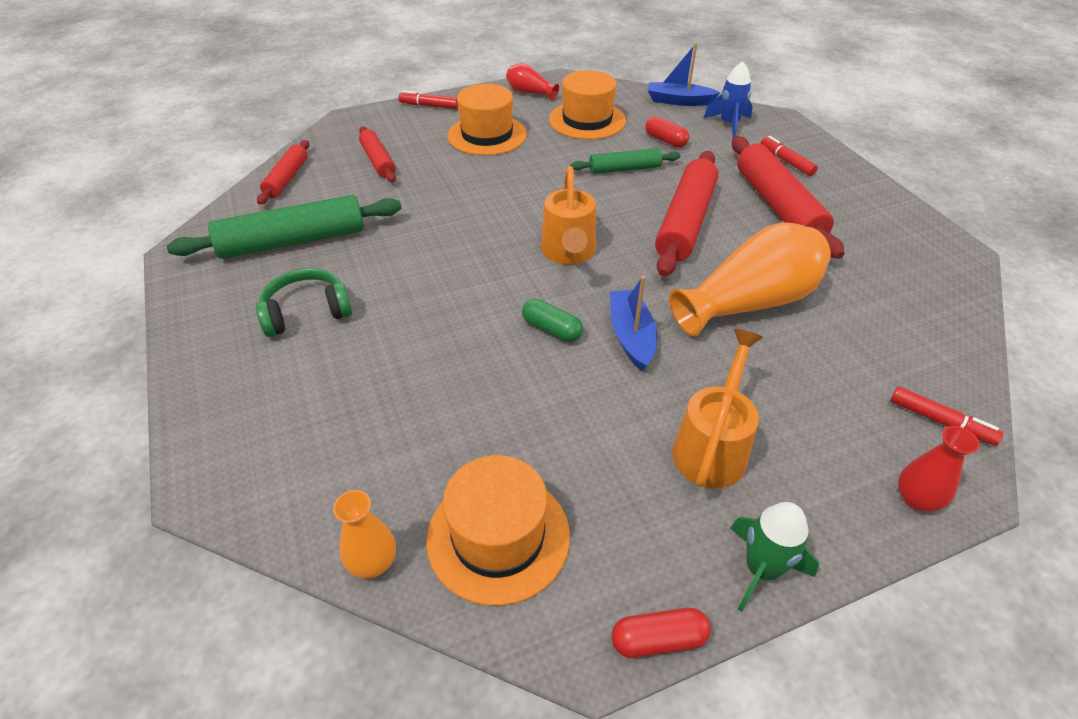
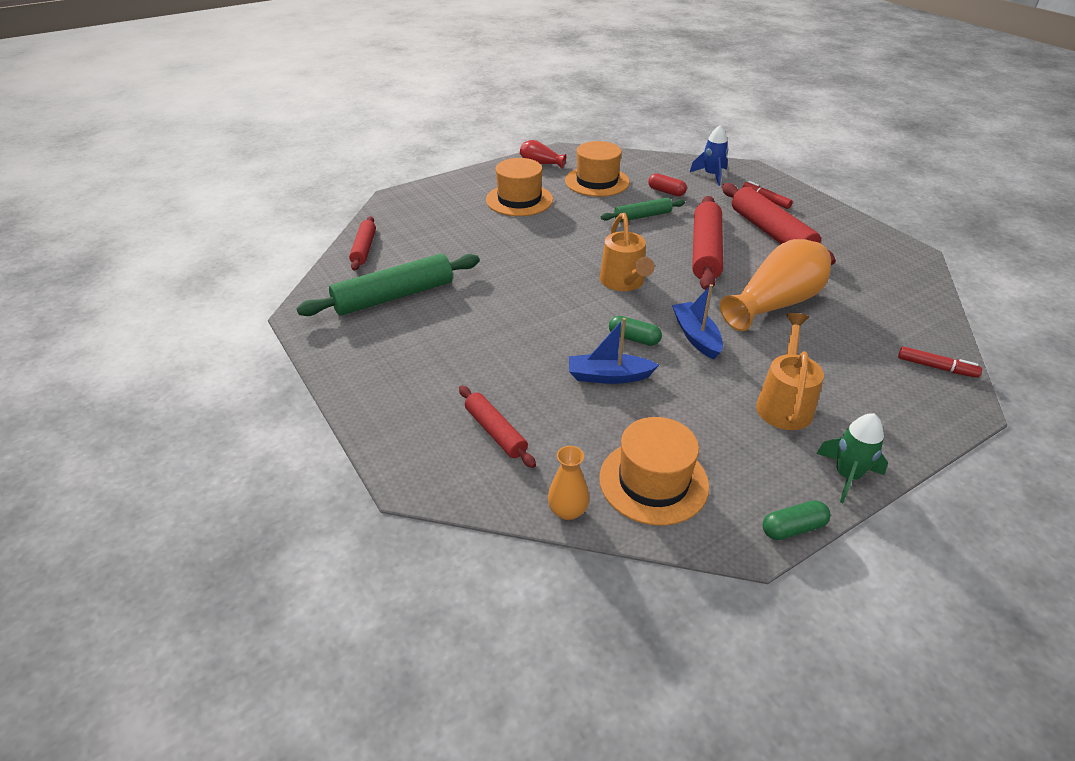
camera: 10 degrees left, 5 degrees down
(307, 312) = (432, 348): green headphones -> none
(378, 161) = (436, 228): red rolling pin -> red rolling pin (495, 432)
(429, 106) = (459, 181): red marker -> none
(658, 639) = (793, 528): red capsule -> green capsule
(679, 101) = (665, 161): blue boat -> blue boat (608, 376)
(916, 499) = (935, 418): red vase -> none

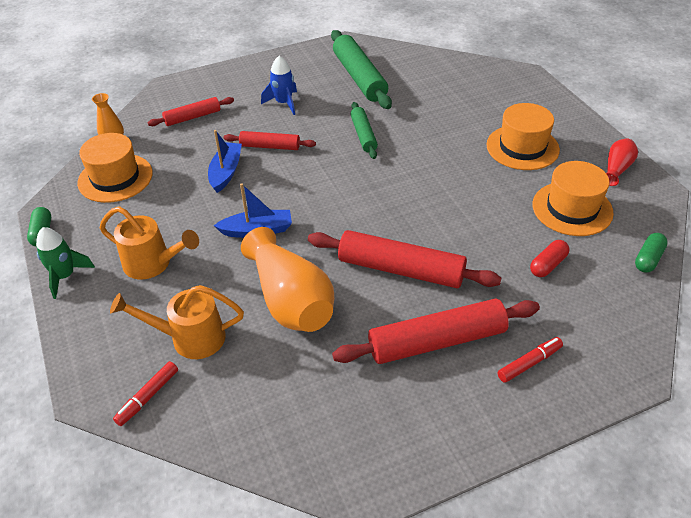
camera: 100 degrees right, 5 degrees up
(364, 249) = (432, 62): red rolling pin -> red rolling pin (270, 146)
(624, 283) = (352, 199): orange watering can -> orange watering can (189, 338)
(634, 338) = (267, 192): green capsule -> green capsule (648, 259)
(642, 216) = (484, 233): green rolling pin -> green rolling pin (363, 135)
(711, 175) = (603, 322): blue rocket -> blue rocket (283, 103)

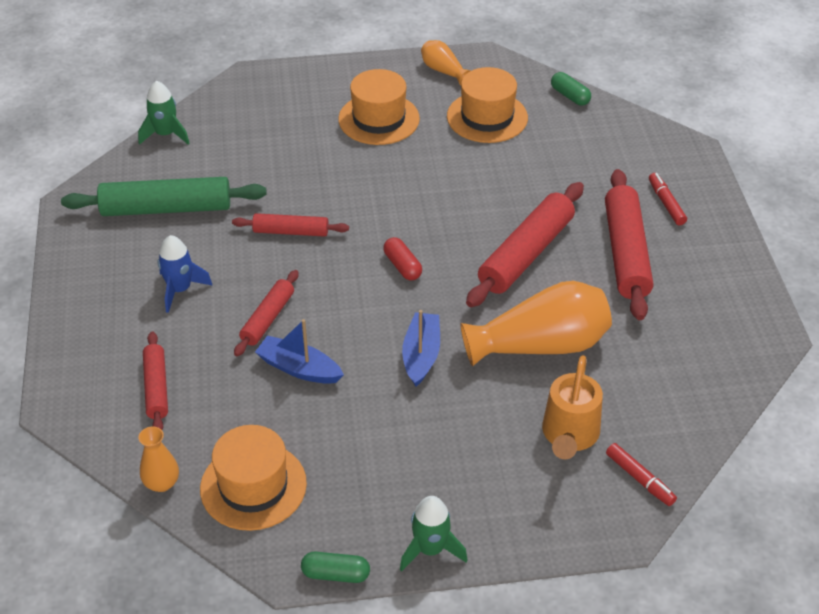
camera: 75 degrees left, 0 degrees up
(153, 264) = (441, 458): orange watering can -> none
(363, 135) = (291, 231): green rolling pin -> red rolling pin
(434, 57) = (165, 134): none -> green rocket
(548, 265) = (555, 156): red capsule -> red capsule (402, 266)
(617, 169) = (443, 71): red vase -> orange vase

